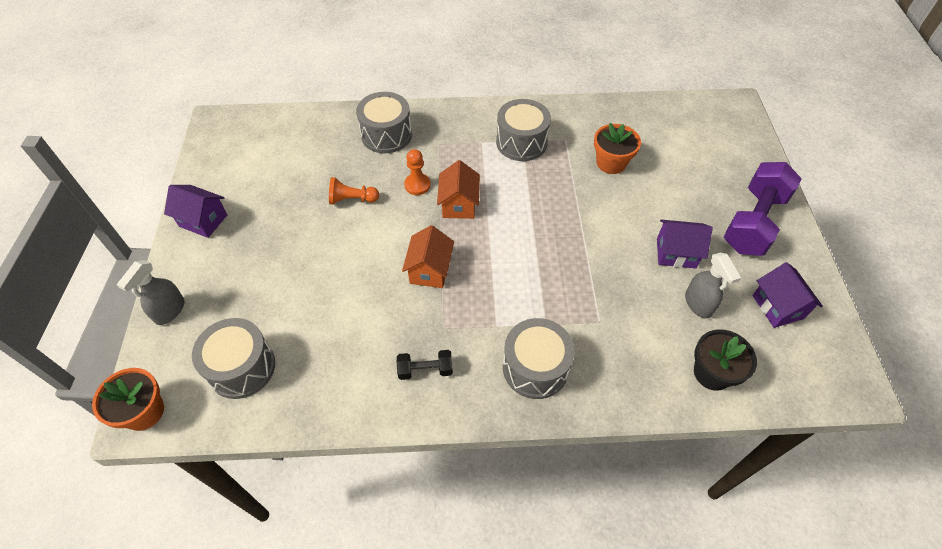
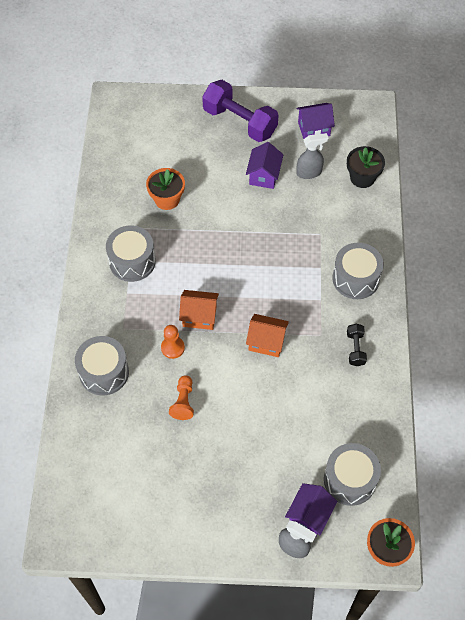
camera: 85 degrees left, 5 degrees up
(203, 221) = (194, 533): purple house -> purple house (309, 515)

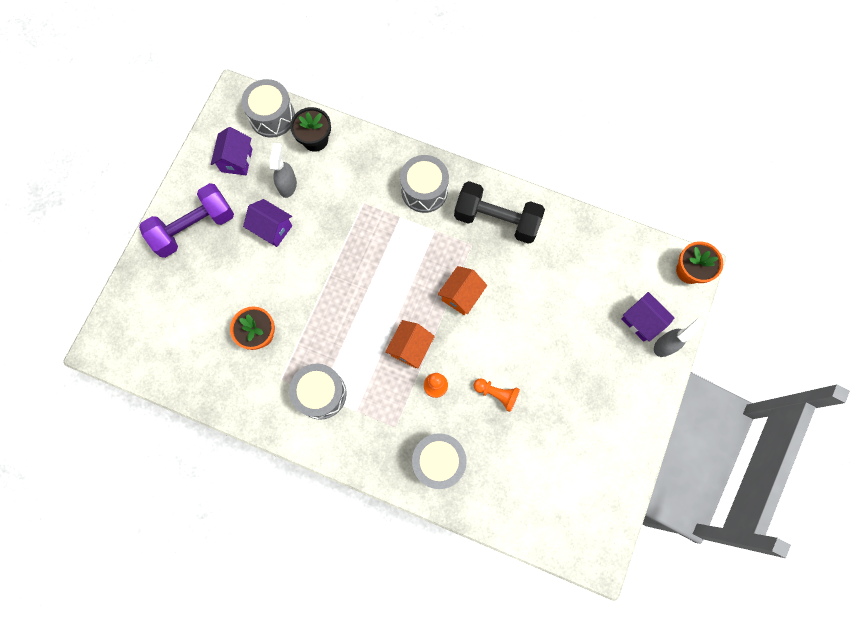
camera: 70 degrees left, 15 degrees up
(349, 480) = (619, 275): grey drum -> grey drum (272, 117)
(355, 349) = (496, 220): black dumbbell -> black dumbbell, size x2.13

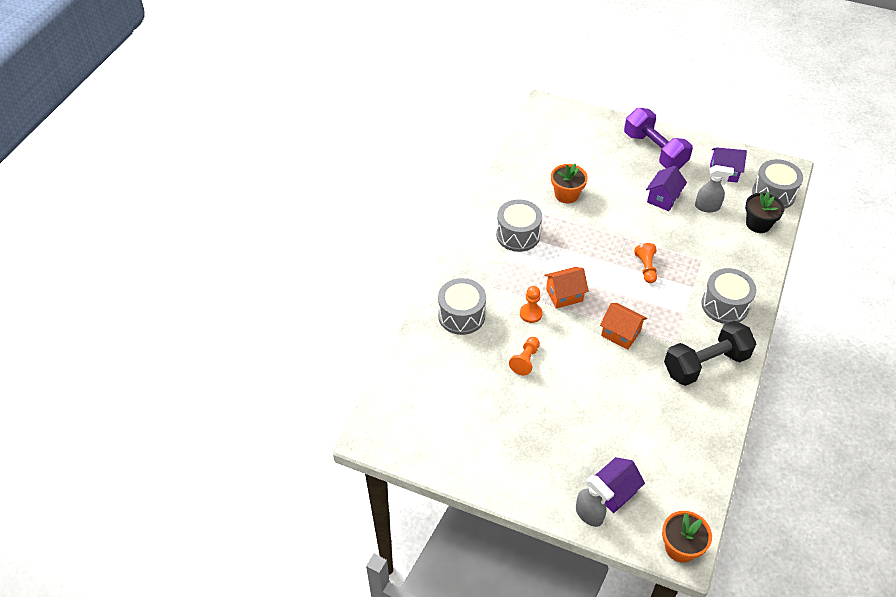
camera: 90 degrees right, 25 degrees down
(374, 260) = (646, 268): none -> orange pawn
(410, 348) = (564, 295): orange house -> orange house turned 45 degrees counterclockwise
(496, 220) = (705, 364): black dumbbell -> black dumbbell turned 45 degrees clockwise

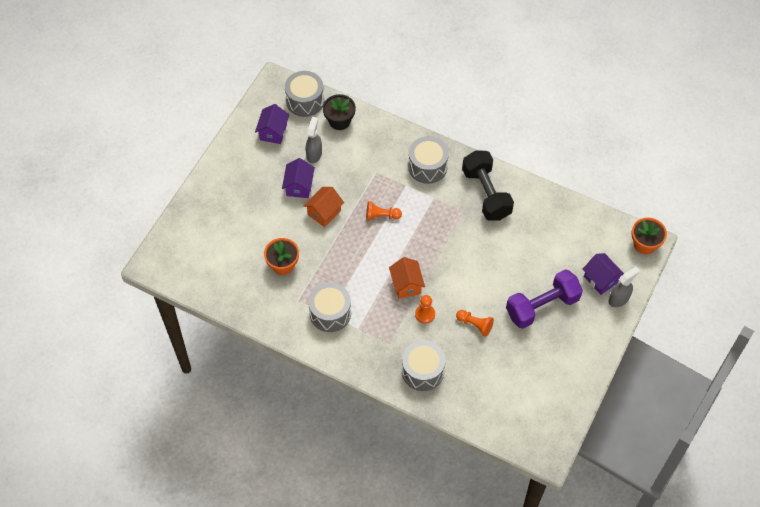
camera: 85 degrees left, 10 degrees up
(620, 334) = (452, 248): orange house -> orange house (324, 212)
(654, 151) = (234, 180): purple dumbbell -> purple dumbbell (542, 306)
(663, 198) = (299, 186): purple house -> purple house turned 60 degrees clockwise

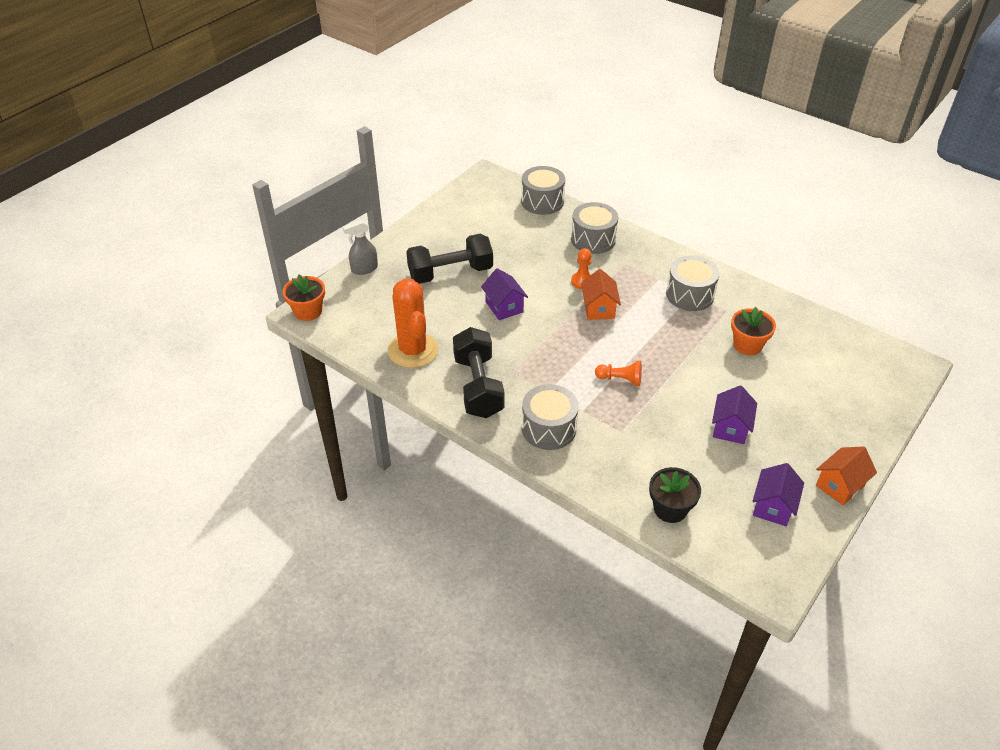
camera: 170 degrees left, 15 degrees down
(305, 101) = (725, 548): grey drum -> grey drum (542, 201)
(314, 154) = (709, 467): grey spray bottle -> none
(324, 212) = (695, 393): orange house -> orange house (839, 485)
(475, 325) = (529, 267): orange pawn -> none
(542, 306) = (450, 273): purple dumbbell -> black dumbbell
(545, 218) = (413, 350): none -> orange cactus
(600, 279) = (375, 287): purple house -> purple house (504, 307)

